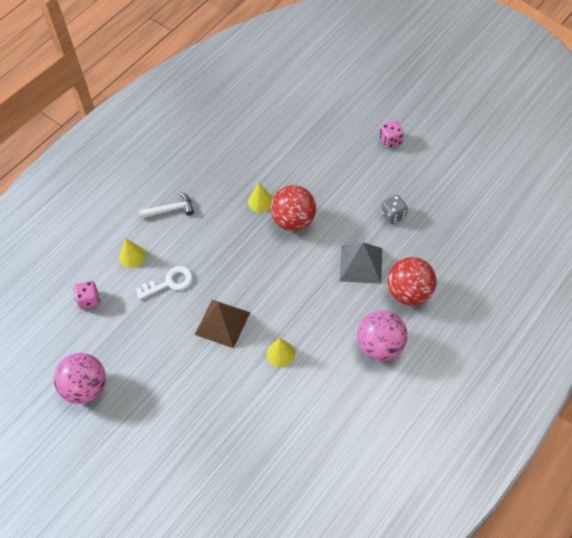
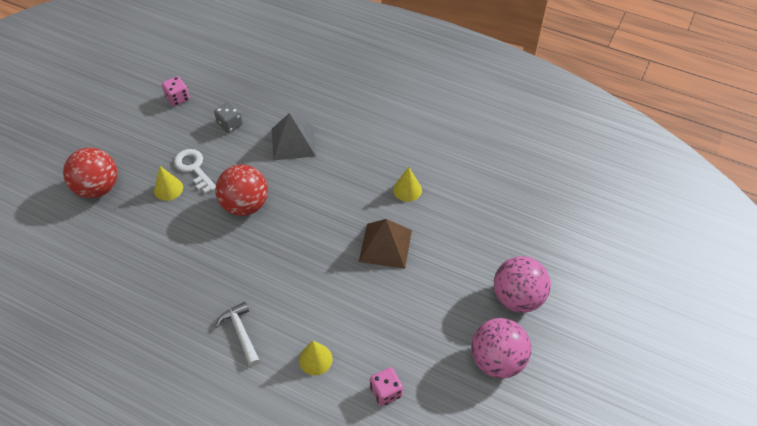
camera: 105 degrees left, 5 degrees down
(169, 282) = (345, 308): white key -> white key (194, 168)
(260, 201) = (221, 240): yellow cone -> yellow cone (168, 189)
(380, 346) = (380, 117): pink ball -> pink ball (517, 298)
(390, 140) = (130, 137): pink dice -> pink dice (178, 98)
(409, 292) = (319, 103): red ball -> red ball (98, 188)

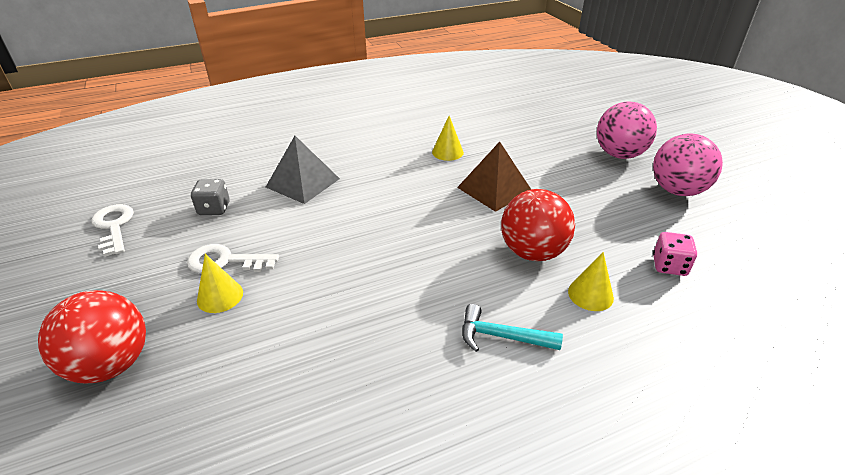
camera: 50 degrees left, 15 degrees down
(178, 98) = (114, 226): pink dice -> white key
(241, 333) = (502, 336): white hammer -> turquoise hammer
(245, 205) = (332, 248): red ball -> red ball (532, 252)

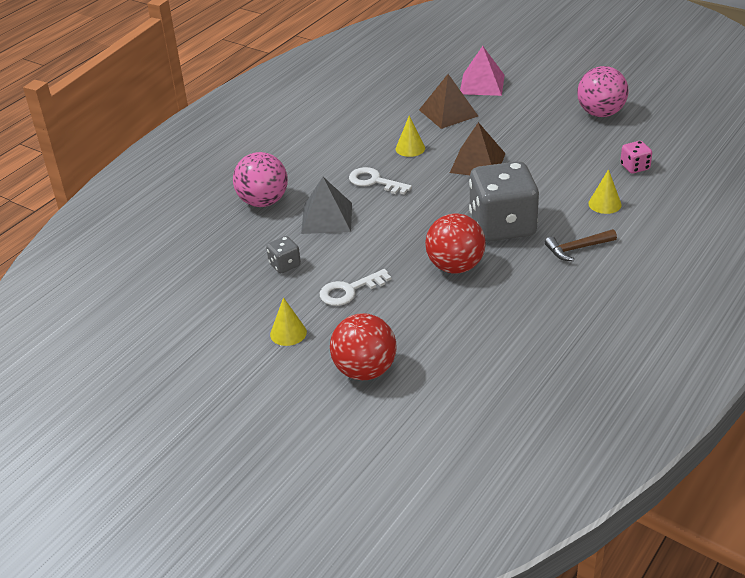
camera: 30 degrees left, 0 degrees up
(114, 226) = (224, 310): white key -> white key (374, 181)
(220, 296) = (378, 309): yellow cone -> yellow cone (288, 333)
(447, 265) = (502, 226): none -> grey dice
(502, 336) = (577, 249): turquoise hammer -> brown hammer
(517, 135) = (448, 113): none -> brown pyramid
(532, 252) = (547, 194): red ball -> red ball (455, 267)
(575, 123) = (482, 84): none -> pink pyramid
(619, 154) = (539, 100): pink ball -> pink ball (263, 202)

